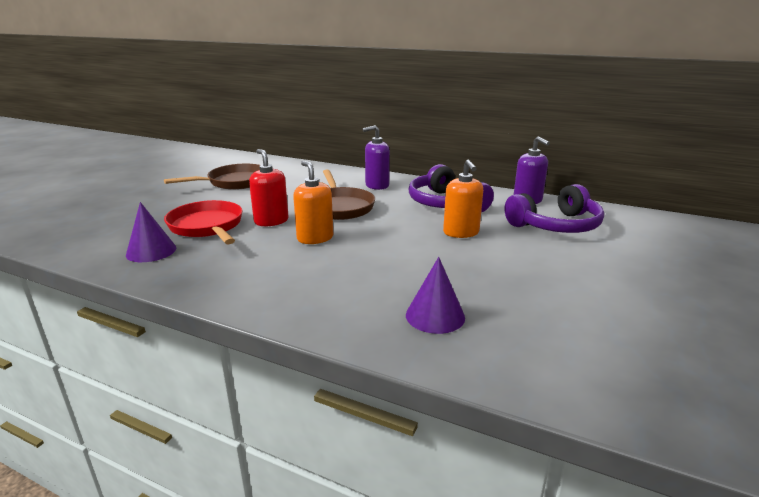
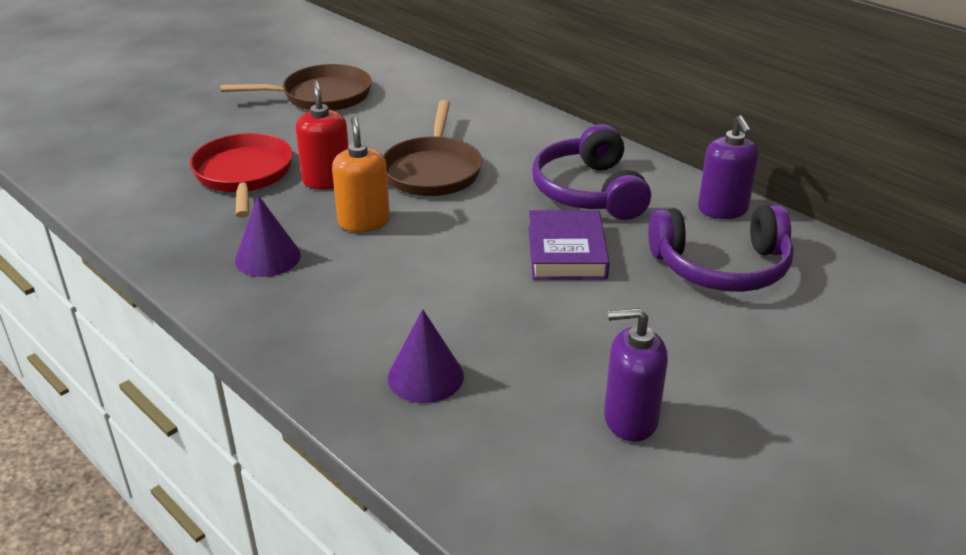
camera: 20 degrees right, 10 degrees up
(151, 251) = (161, 204): purple cone -> purple cone (267, 257)
(377, 185) = (515, 136): purple soap dispenser -> purple soap dispenser (630, 419)
(461, 232) = (566, 252): orange soap dispenser -> purple book

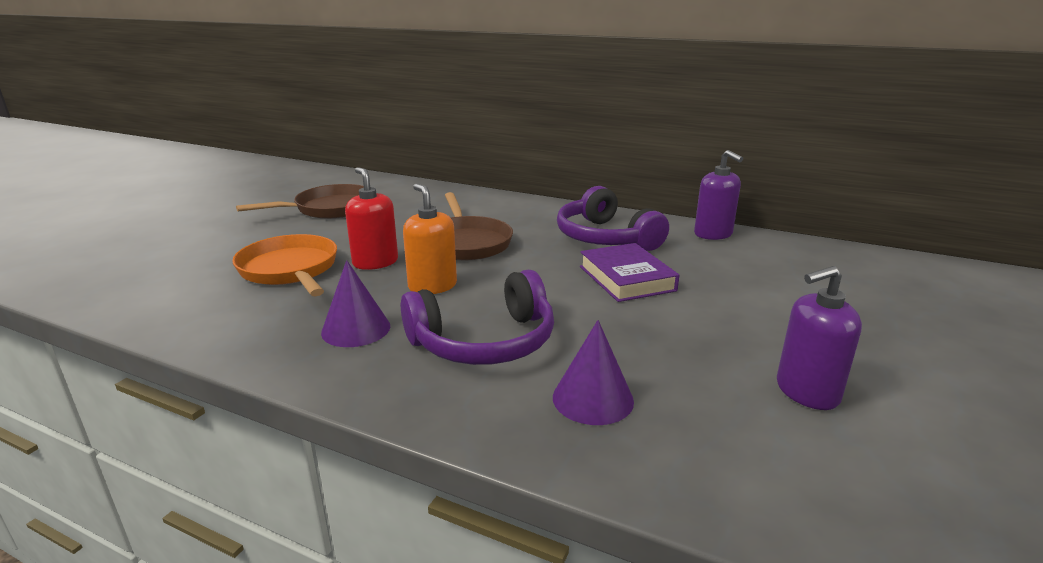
camera: 20 degrees left, 10 degrees down
(244, 175) = (290, 270): red pan -> orange pan
(721, 267) = (752, 268): purple headphones -> purple headphones (485, 342)

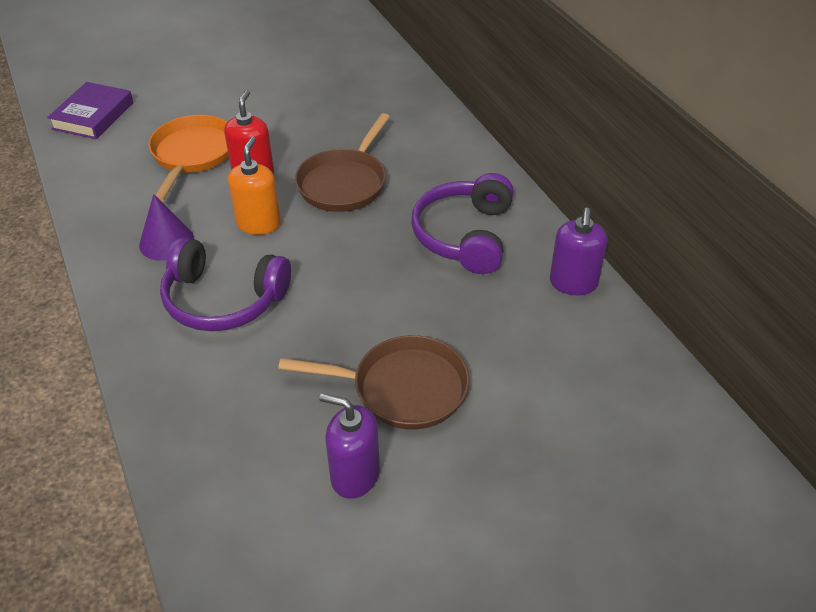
camera: 40 degrees right, 20 degrees up
(330, 209) = (297, 83): brown pan -> brown pan (402, 388)
(593, 399) = (220, 388): purple cone -> none
(626, 278) = (405, 295): purple book -> purple book (93, 116)

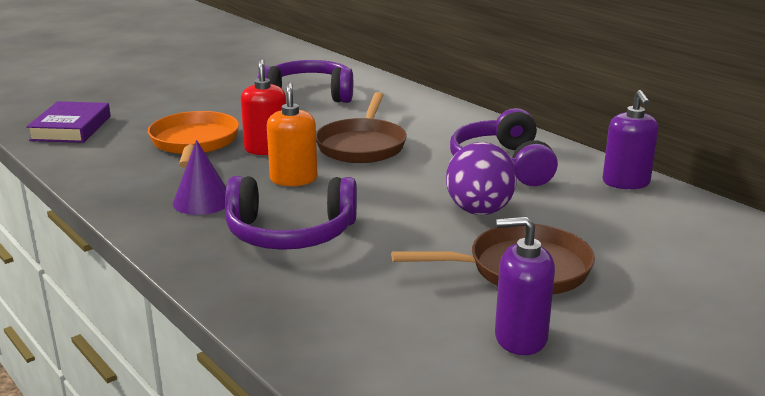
camera: 15 degrees left, 20 degrees down
(330, 93) = (309, 95): none -> purple headphones
(406, 301) = (479, 211): none -> purple egg

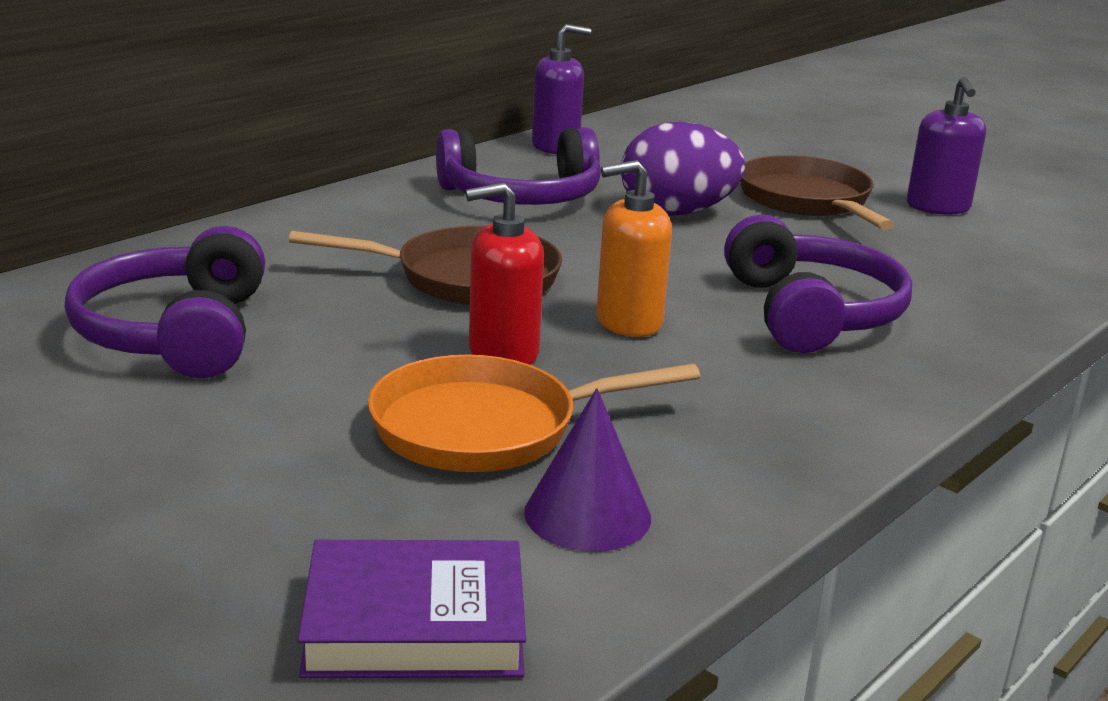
camera: 100 degrees left, 0 degrees up
(202, 201) = (750, 386): purple cone -> purple cone (587, 514)

